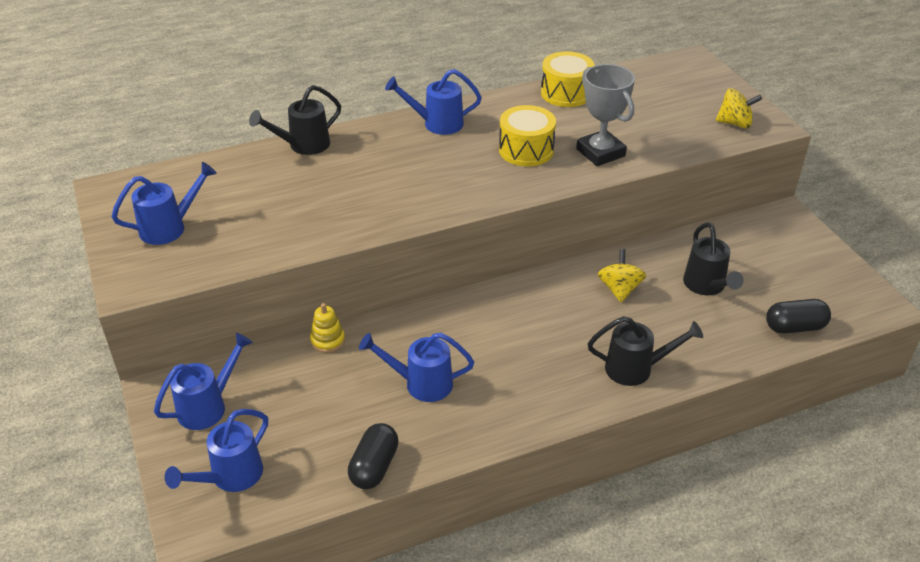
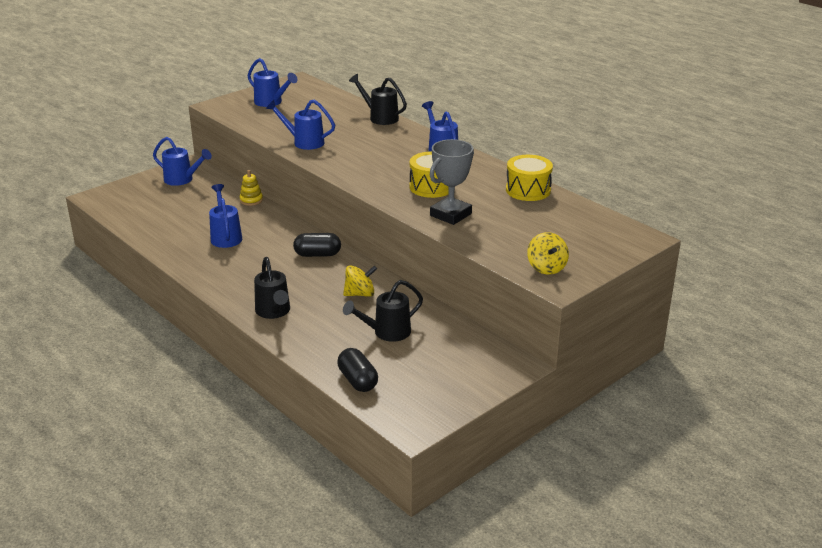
camera: 70 degrees right, 10 degrees down
(231, 477) = (132, 198): blue watering can -> blue watering can (304, 142)
(374, 467) = (151, 235): black capsule -> black capsule (317, 254)

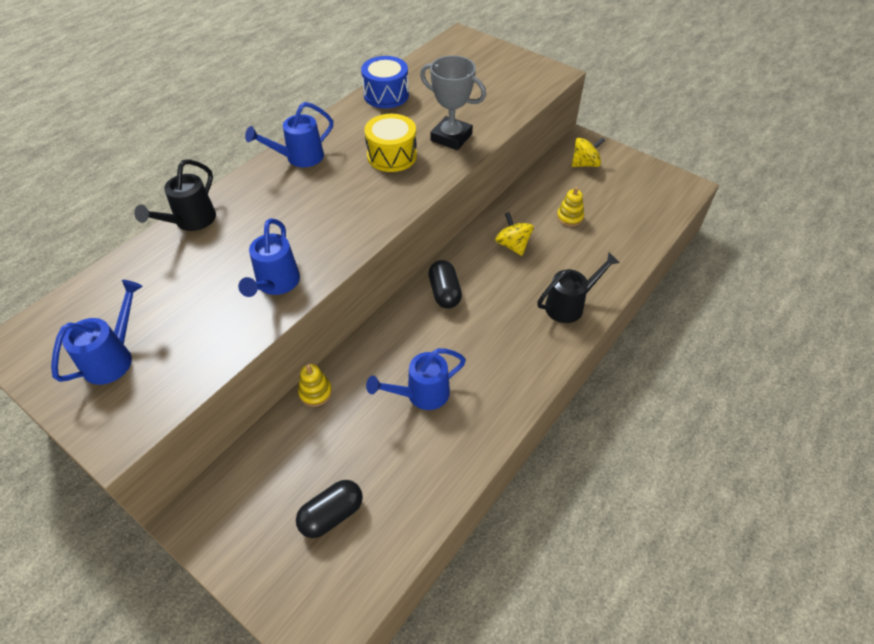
camera: 100 degrees left, 20 degrees up
(182, 180) = (249, 509): blue watering can -> none
(357, 380) = (647, 225): black capsule -> black capsule (331, 515)
(387, 332) = (569, 217): black watering can -> yellow stacking toy
(528, 190) = (386, 95): yellow drum -> blue drum
(546, 267) = (529, 79): yellow spinning top -> yellow spinning top (585, 164)

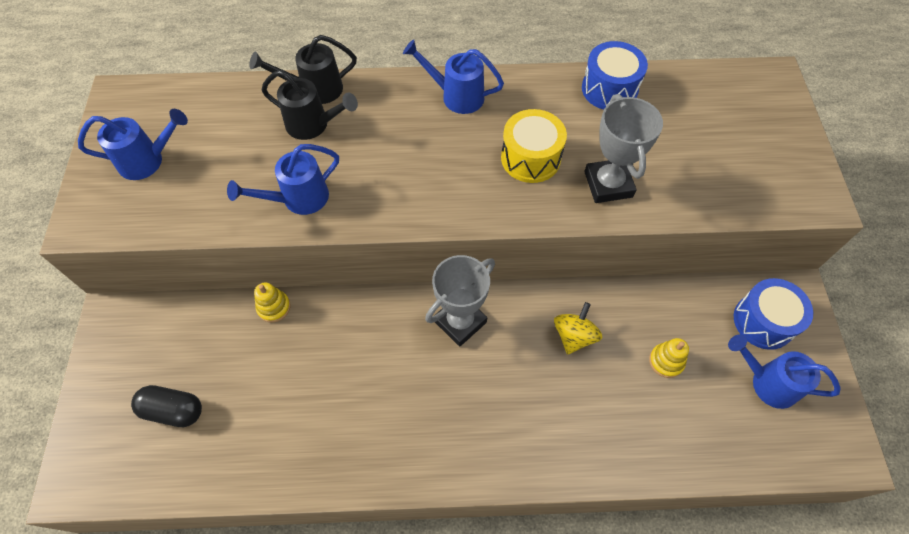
camera: 50 degrees right, 10 degrees up
(422, 394) = (333, 389): blue watering can -> blue watering can (767, 383)
(444, 293) = (460, 321): black capsule -> grey trophy
(569, 305) = (544, 444): black watering can -> black watering can (313, 125)
(585, 164) = (763, 321): yellow spinning top -> blue drum

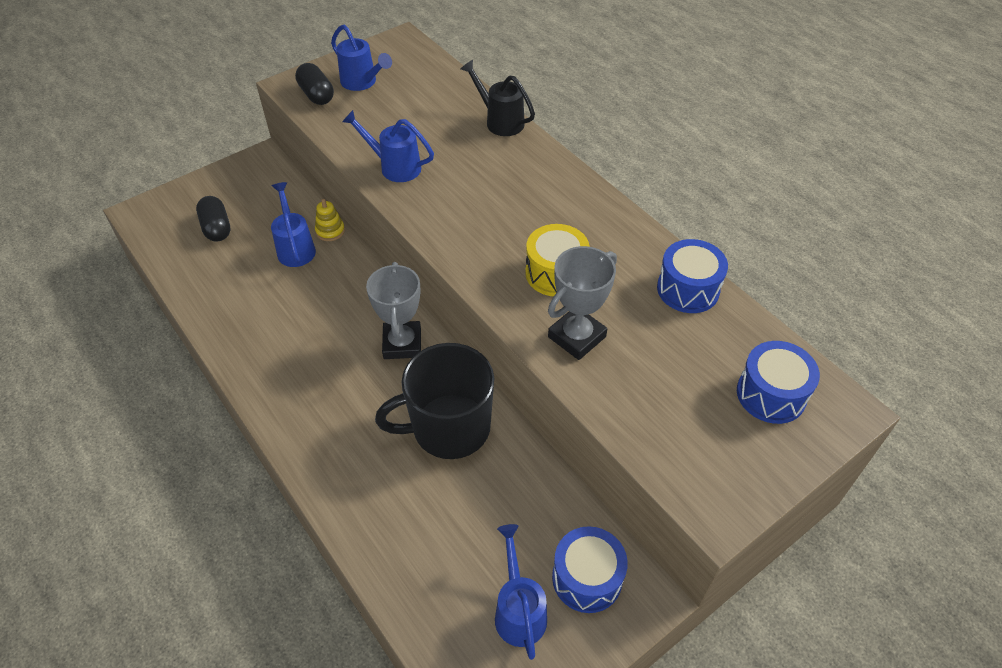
camera: 55 degrees right, 10 degrees down
(124, 208) = (316, 95): none -> black capsule
(313, 125) = (466, 138): black watering can -> none
(456, 96) = (575, 198): blue watering can -> blue watering can (295, 248)
(460, 321) = (402, 344): grey trophy -> grey trophy turned 75 degrees clockwise
(574, 336) = (449, 428): yellow spinning top -> black mug
(666, 361) = (477, 511): yellow stacking toy -> none
(737, 106) = (771, 394): none -> blue drum

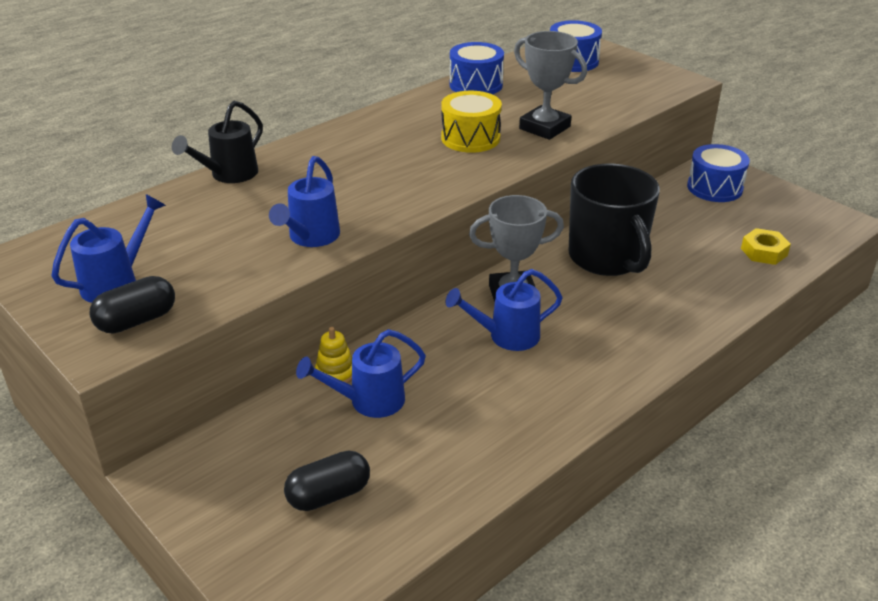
camera: 95 degrees left, 15 degrees down
(438, 588) = (764, 252): none -> yellow nut
(519, 610) = (758, 215): blue watering can -> blue watering can (507, 336)

